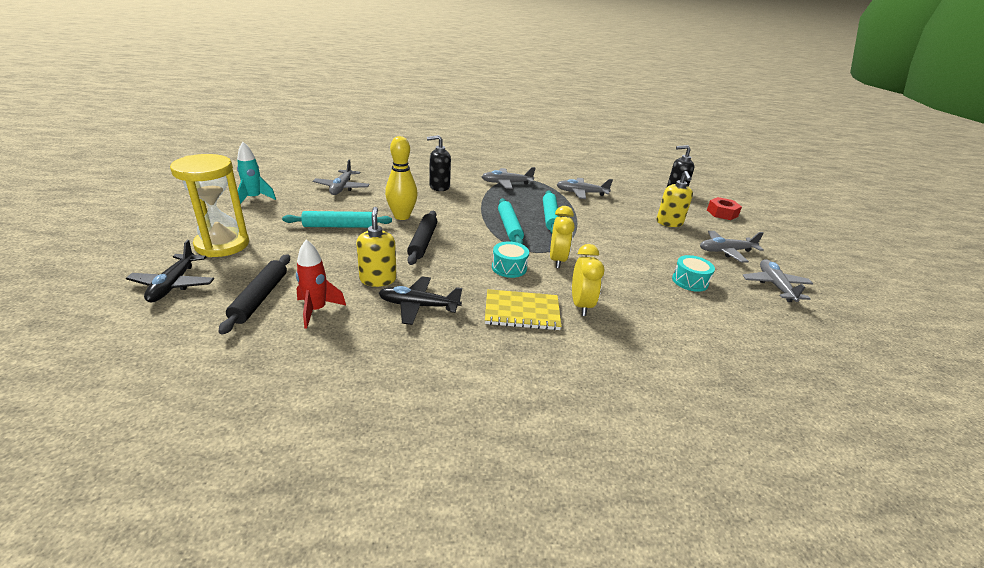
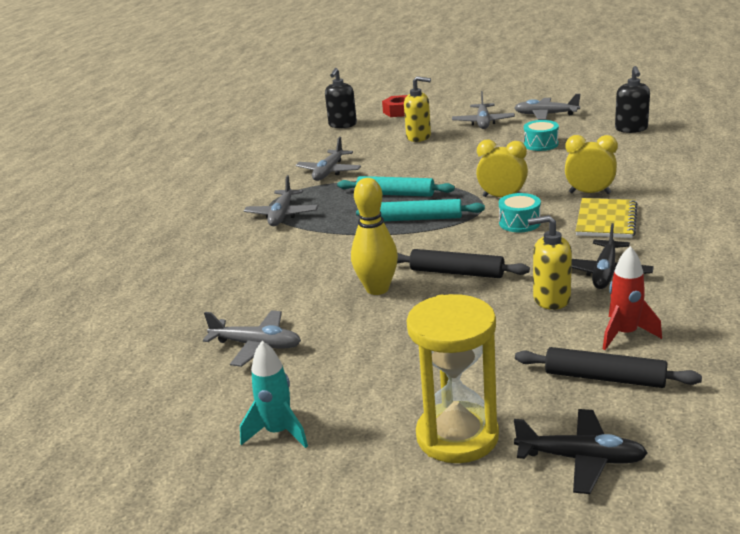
camera: 70 degrees left, 5 degrees down
(339, 226) = (402, 337): turquoise rolling pin -> none
(439, 187) = (279, 262): black soap dispenser -> black soap dispenser (631, 129)

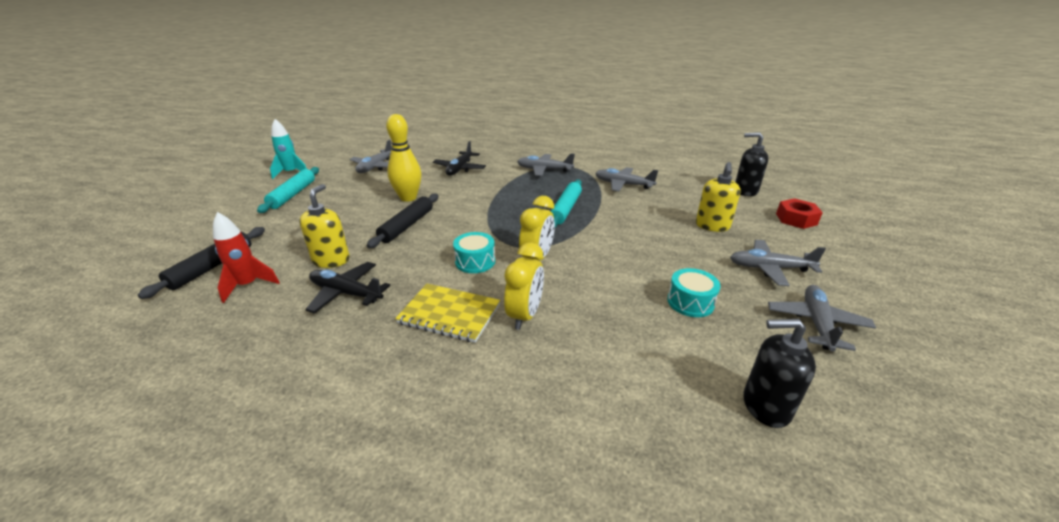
camera: 90 degrees right, 5 degrees up
(420, 219) = (510, 217): turquoise rolling pin -> turquoise rolling pin (293, 194)
(457, 436) = (227, 213): yellow hourglass -> none
(581, 459) = (156, 246): black plane -> black plane (459, 169)

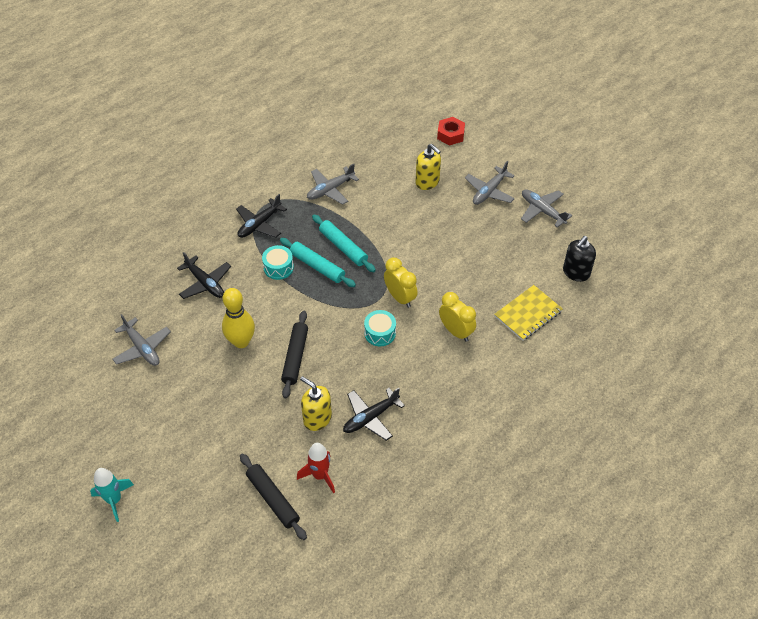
camera: 60 degrees left, 20 degrees up
(291, 173) = (98, 424): turquoise rocket -> turquoise rocket (114, 500)
(293, 194) = (162, 429): turquoise rolling pin -> turquoise rolling pin (317, 266)
(407, 226) = (295, 357): black rolling pin -> black rolling pin turned 45 degrees clockwise
(449, 314) = (431, 368): yellow notebook -> yellow notebook (528, 314)
(544, 170) = (259, 224): grey plane -> black plane
(690, 302) = (494, 249): turquoise drum -> turquoise drum (278, 267)
(745, 191) = (396, 128): black soap dispenser -> none

